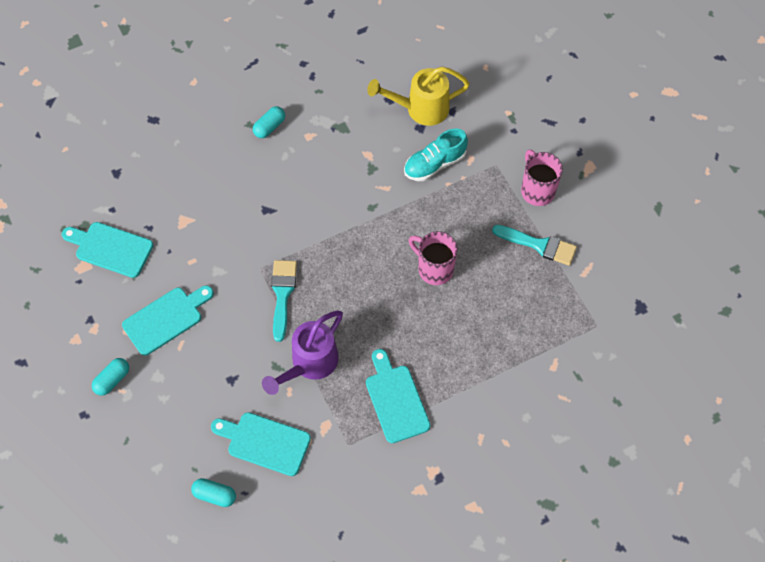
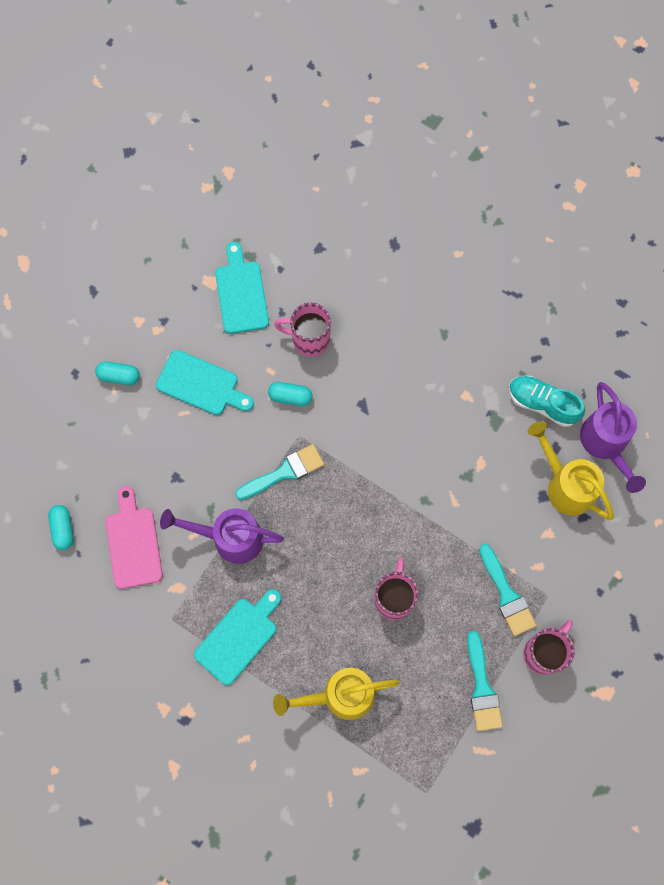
camera: 60 degrees right, 10 degrees up
(186, 219) = (309, 339): none -> pink mug
(265, 442) = (133, 543): turquoise cutting board -> pink cutting board
(269, 127) = (453, 353): turquoise capsule -> turquoise capsule (290, 397)
(407, 67) = (606, 443): none -> purple watering can
(434, 164) = (510, 534): turquoise shoe -> turquoise shoe (542, 404)
(479, 191) = (507, 595): none -> turquoise brush
(487, 347) = (341, 695): none -> yellow watering can

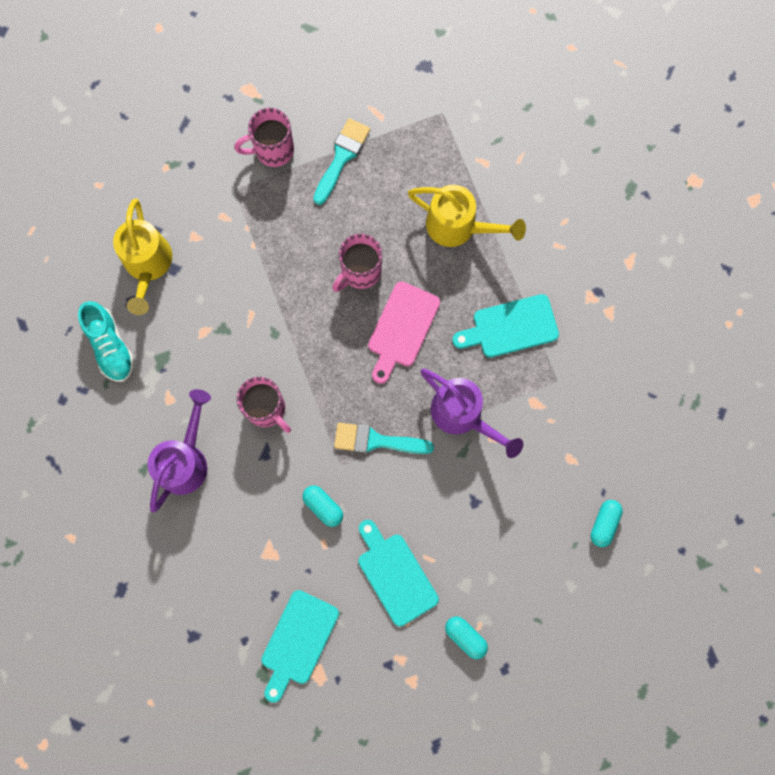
camera: 145 degrees left, 5 degrees up
(133, 543) = (549, 468): pink cutting board -> pink cutting board (402, 328)
(309, 339) = (267, 550): pink mug -> pink mug (267, 409)
(507, 595) = (267, 212): turquoise brush -> none
(606, 443) = (86, 275): purple watering can -> purple watering can (185, 460)

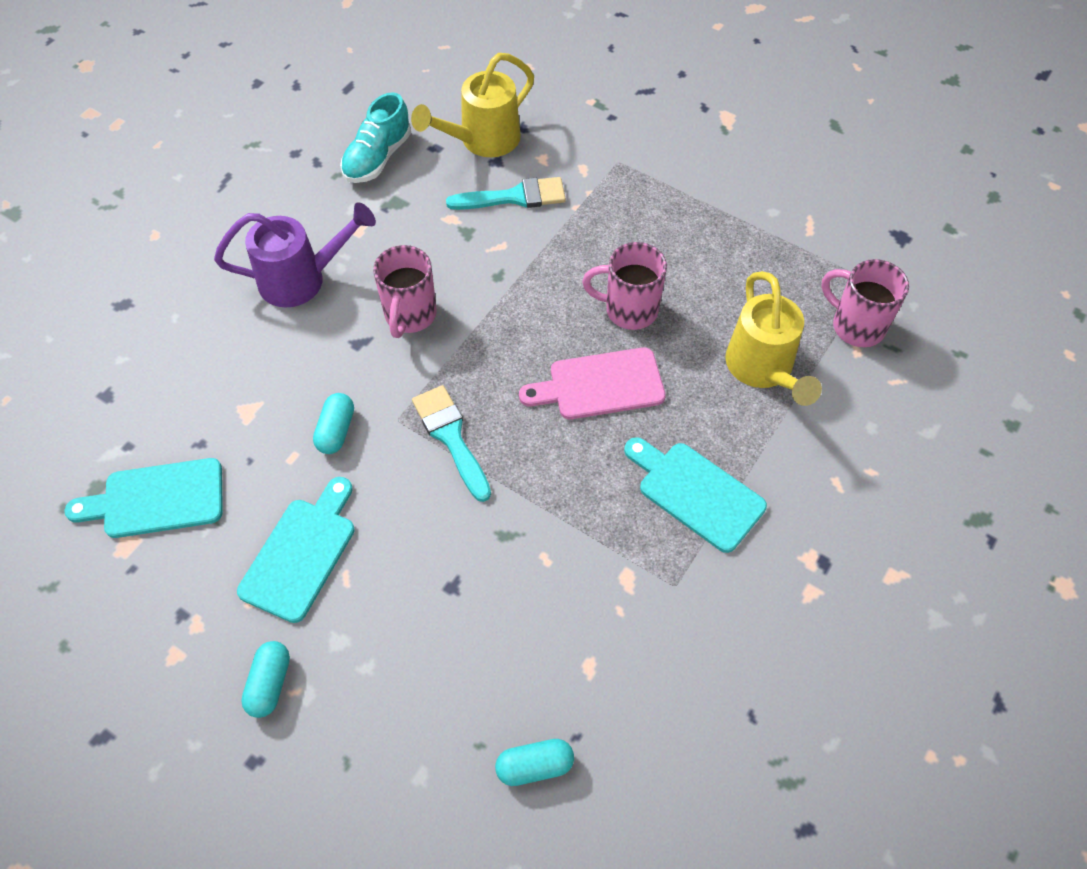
camera: 55 degrees right, 20 degrees down
(272, 150) = (686, 167): pink mug -> pink mug (856, 326)
(342, 157) = (735, 224): turquoise brush -> turquoise brush (515, 197)
(462, 415) = (549, 506): purple watering can -> none

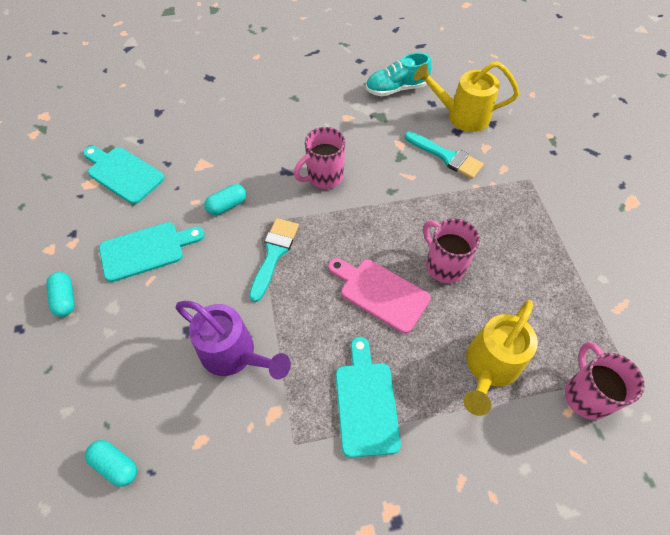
camera: 45 degrees right, 0 degrees up
(269, 684) = (65, 299): turquoise capsule -> turquoise capsule turned 75 degrees counterclockwise
(301, 279) = (294, 121): purple watering can -> purple watering can (234, 354)

